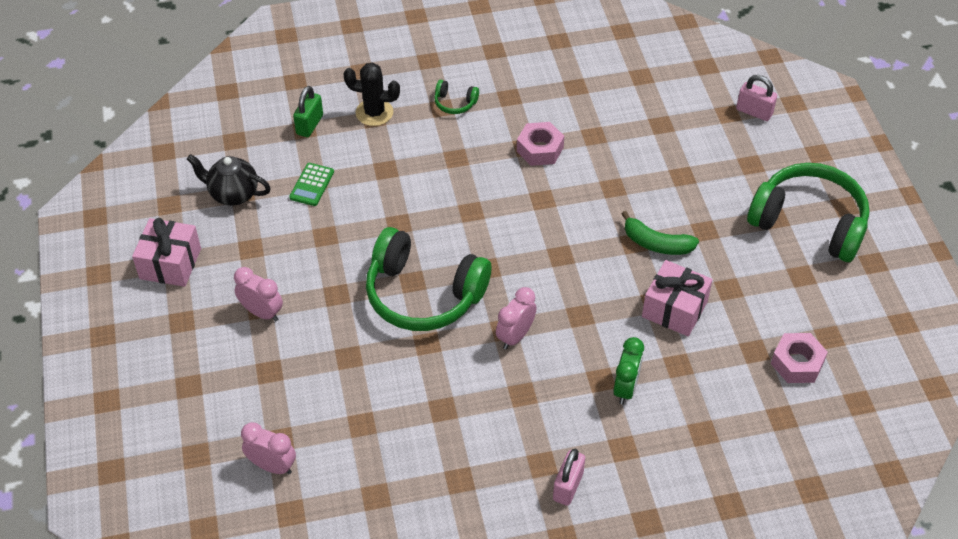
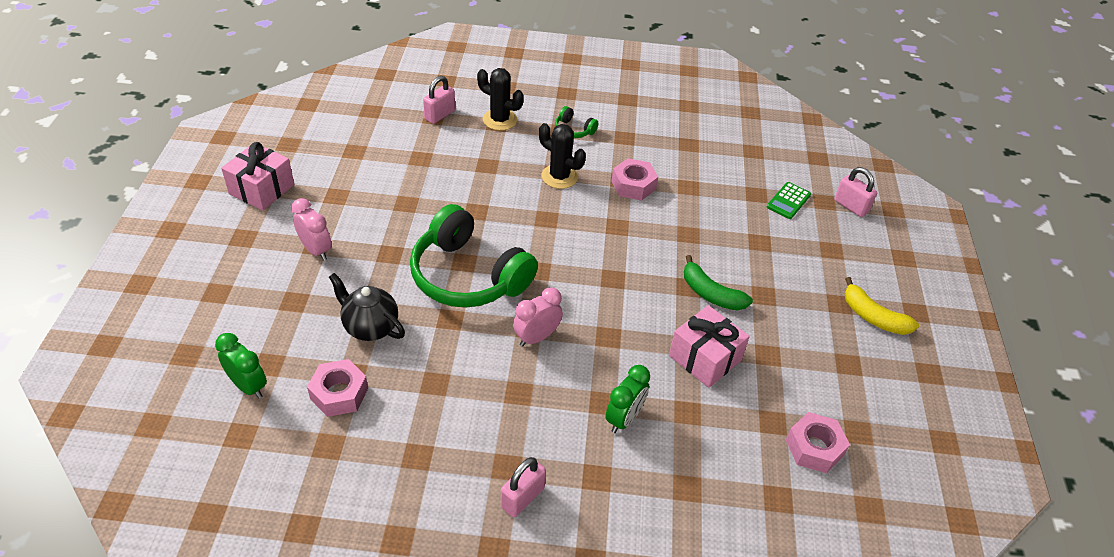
camera: 15 degrees right, 5 degrees down
(233, 194) = (346, 150): black teapot -> black teapot (370, 327)
(272, 466) = (248, 386): pink clock -> green clock
(309, 125) = (440, 115): green padlock -> pink padlock
(312, 185) = (416, 160): green calculator -> green calculator (788, 201)
(360, 446) = (339, 393): none -> pink nut
(463, 161) = (559, 176): none -> black cactus
(809, 222) = (873, 317): green headphones -> yellow banana

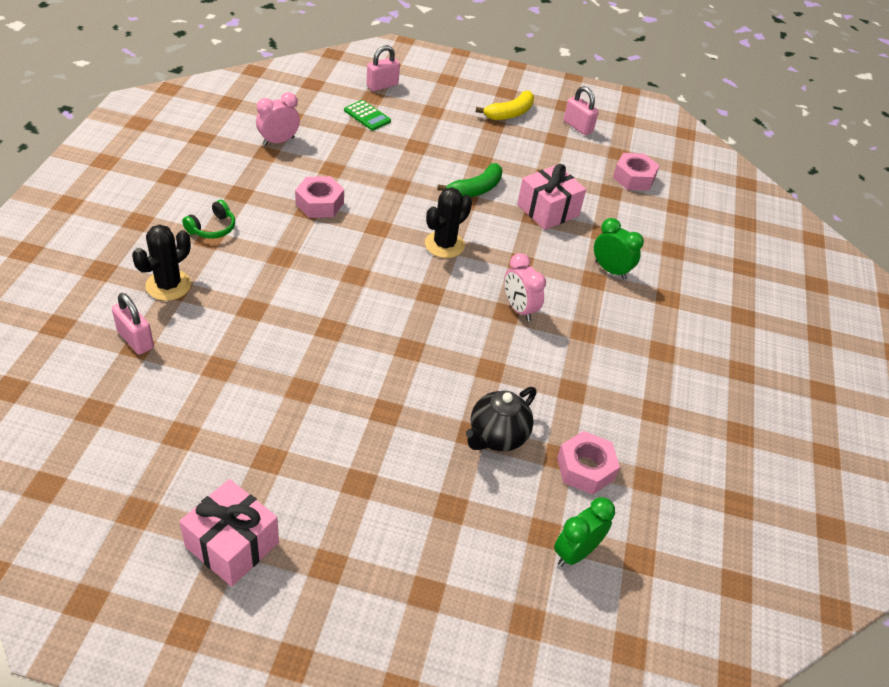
camera: 85 degrees left, 0 degrees up
(316, 250) = (367, 483): pink clock -> pink clock (278, 141)
(468, 276) = (431, 348): green headphones -> none
(522, 498) = (691, 345): pink padlock -> pink padlock (578, 127)
(559, 176) = (290, 253): black cactus -> black cactus (444, 245)

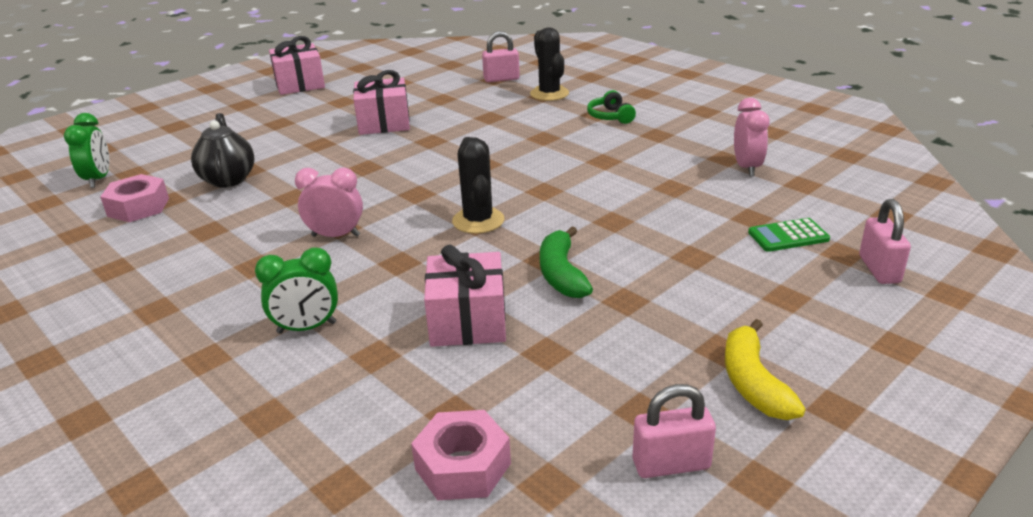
camera: 130 degrees right, 15 degrees down
(310, 384) = (384, 123): none -> pink gift
(319, 203) = (610, 168): pink nut -> none

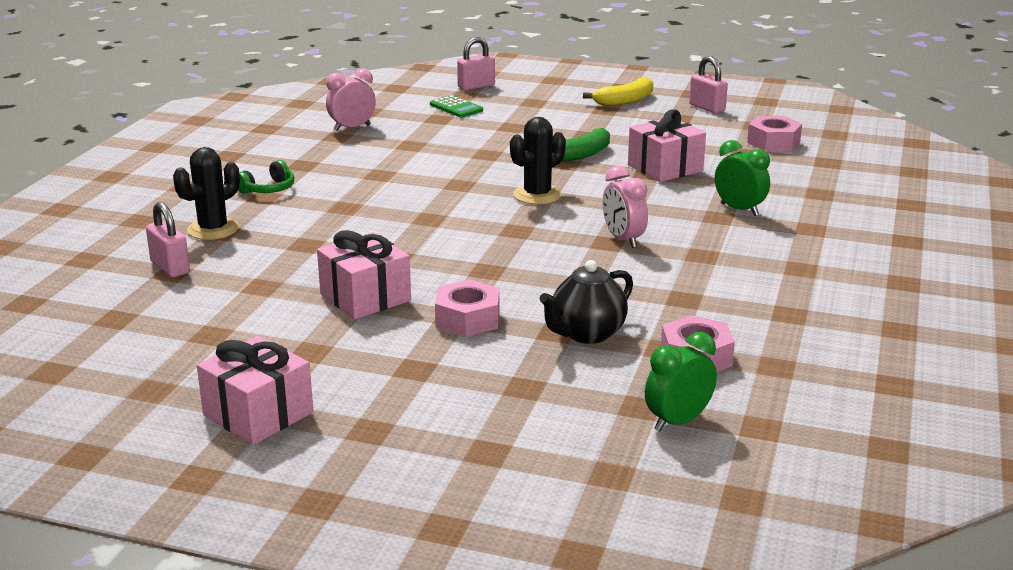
camera: 120 degrees left, 5 degrees down
(309, 147) = (467, 319): none -> pink nut

